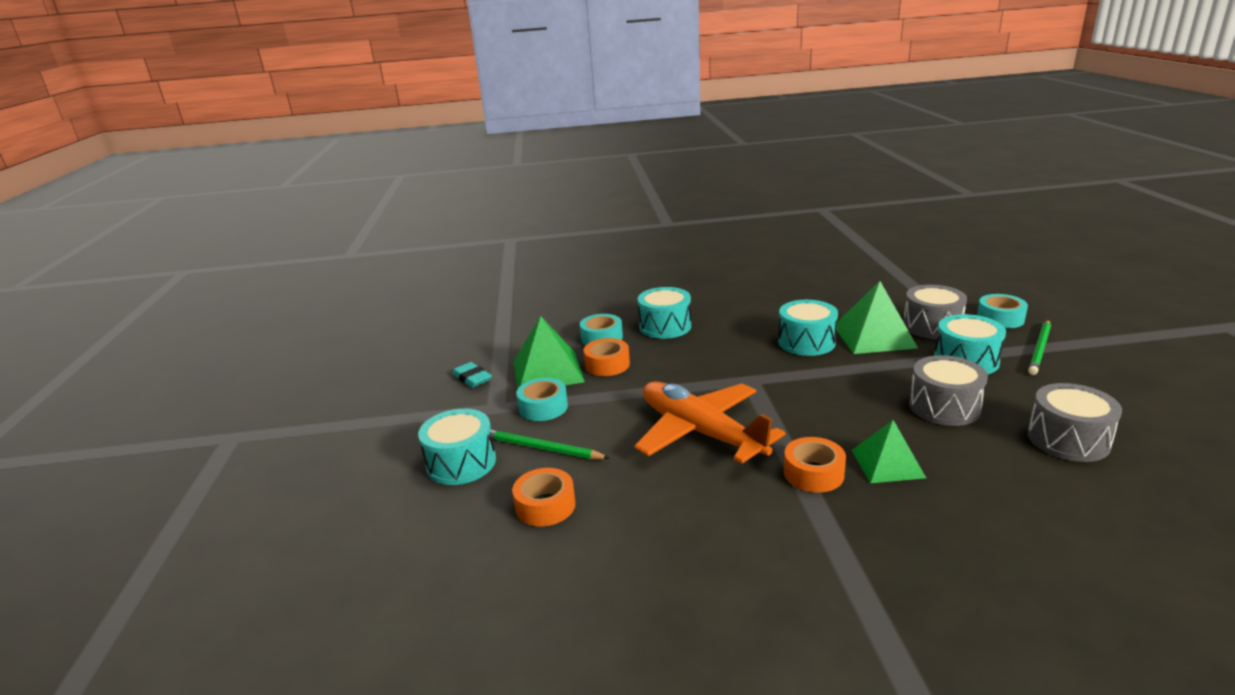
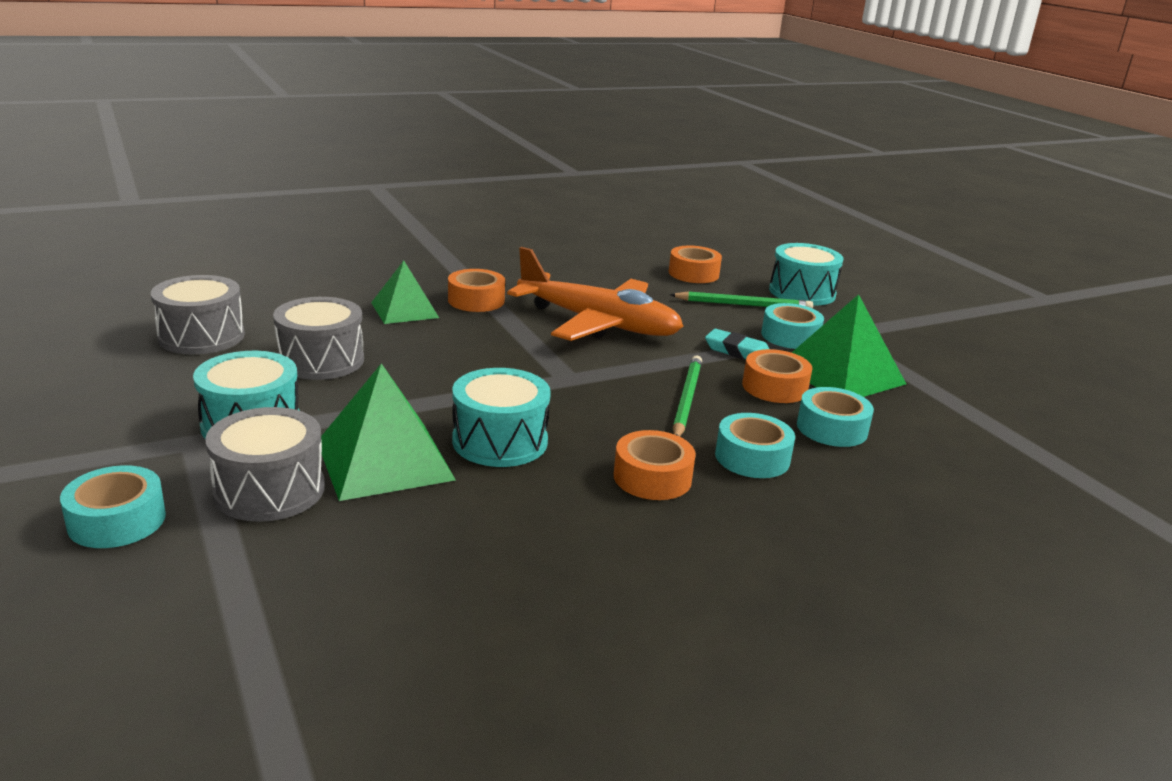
camera: 155 degrees right, 0 degrees up
(472, 378) = (921, 361): turquoise eraser -> turquoise eraser (737, 351)
(665, 326) = (752, 457): turquoise drum -> turquoise tape
(727, 321) = (652, 477): none -> orange tape
(1040, 349) = (110, 451): green pencil -> green pencil (686, 400)

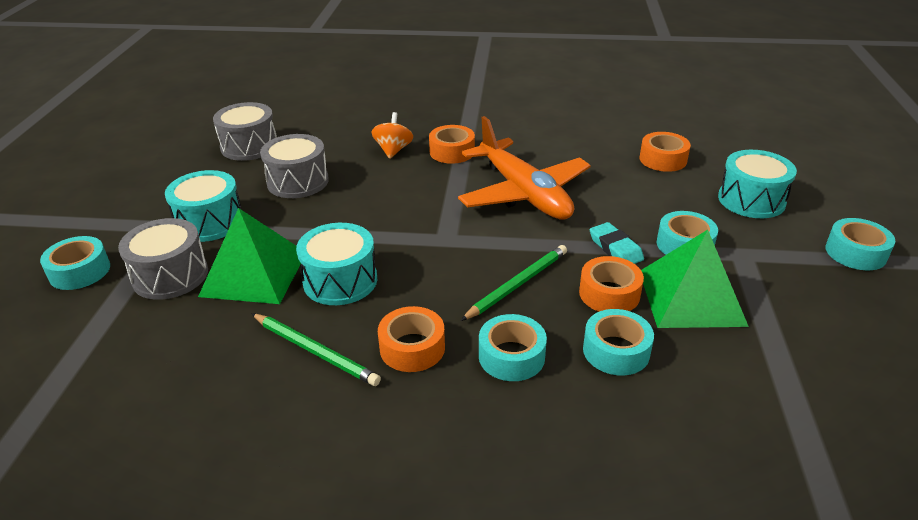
camera: 35 degrees right, 10 degrees up
(405, 310) = (393, 150): green pyramid -> orange spinning top
(743, 305) = (675, 201): green pencil -> green pencil (315, 351)
(918, 315) = (855, 253): none -> turquoise tape

